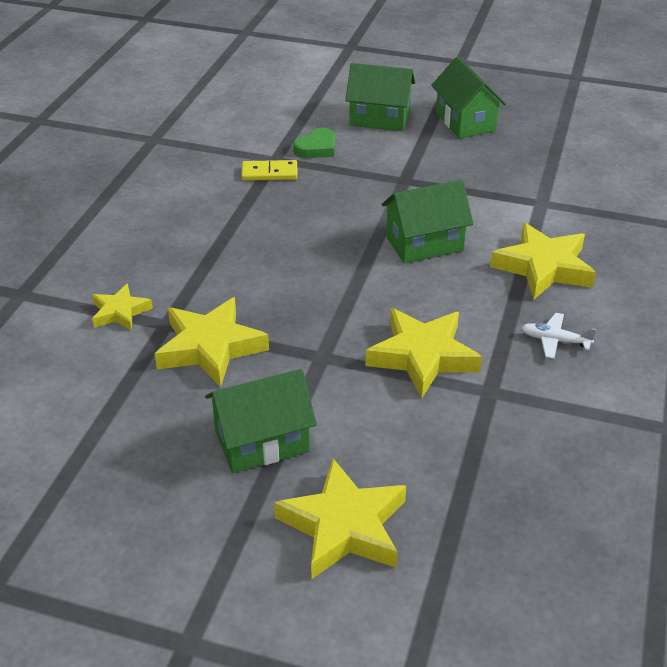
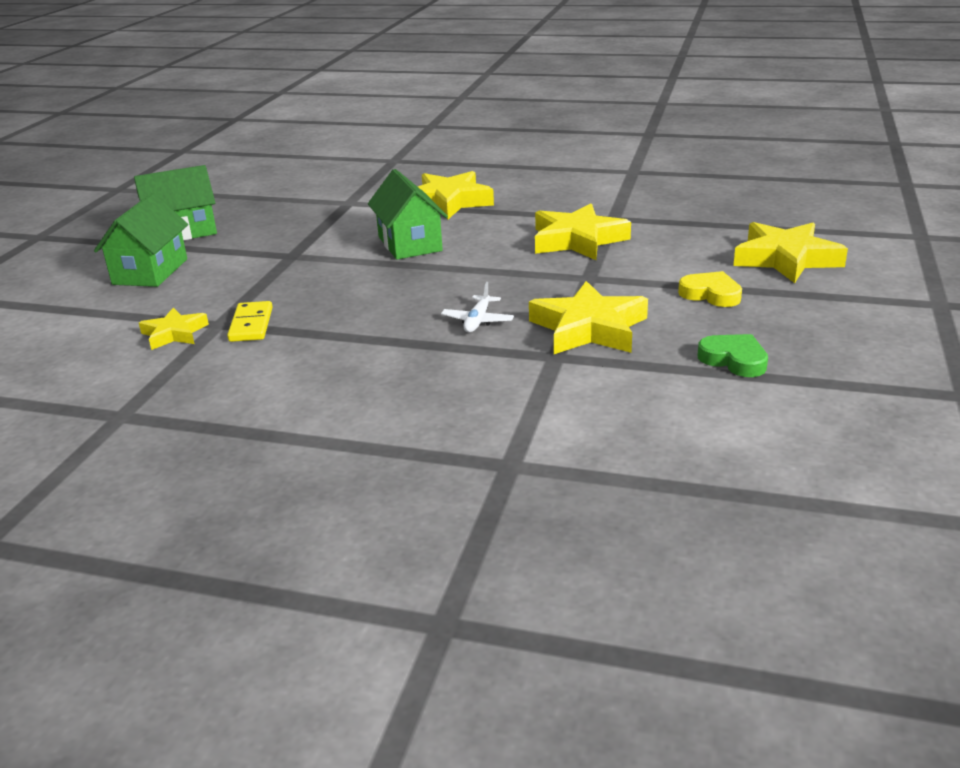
camera: 90 degrees left, 10 degrees down
(120, 312) = (538, 386): yellow star -> yellow star (174, 334)
(262, 441) = (711, 294): green house -> yellow heart
(317, 148) = (203, 301): green heart -> green heart (734, 360)
(555, 341) = (546, 199): white plane -> white plane (478, 321)

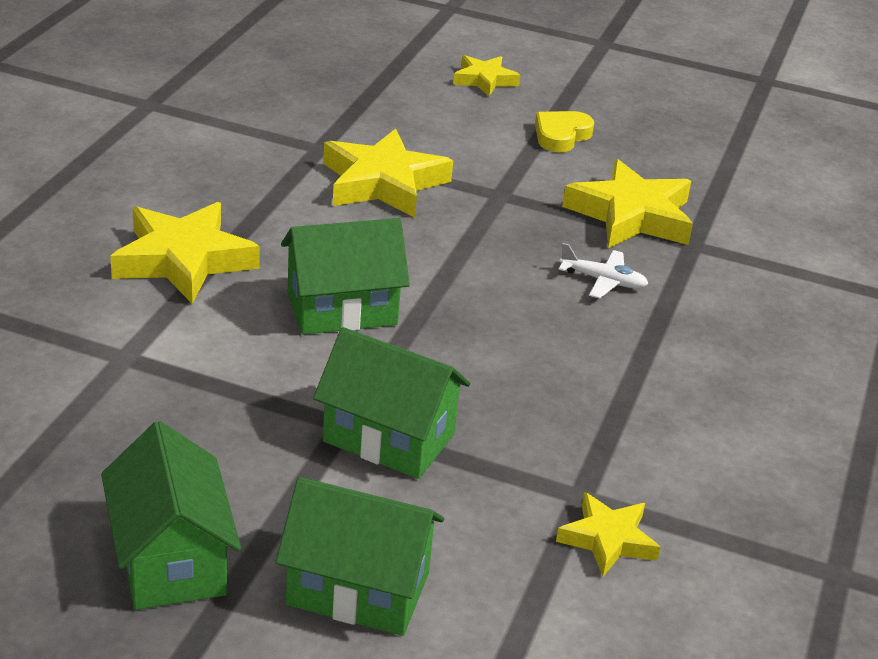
camera: 90 degrees left, 5 degrees up
(251, 324) = (588, 463): yellow domino -> none
(278, 267) = (389, 438): none -> green house
(734, 360) = (704, 155): green heart -> none
(786, 259) = (484, 80): yellow star -> yellow star, size x0.57

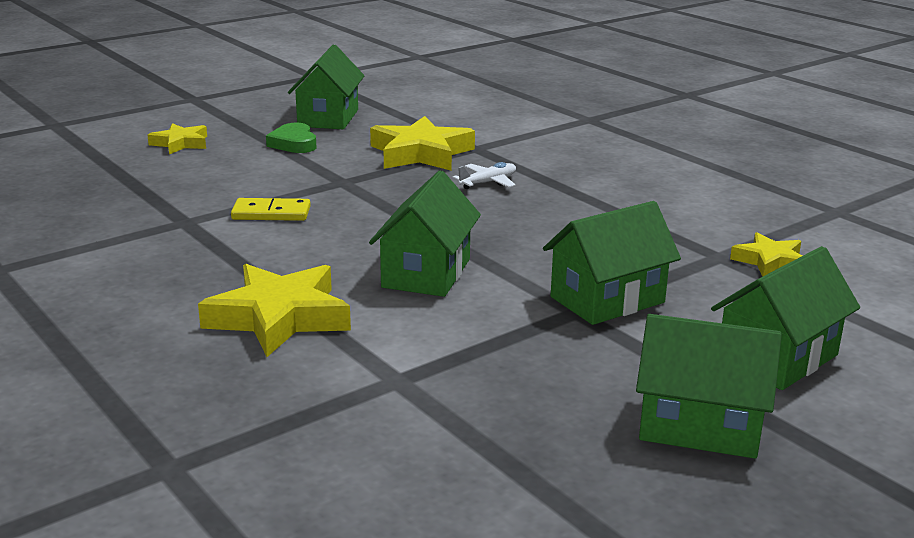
camera: 55 degrees left, 10 degrees down
(383, 183) = (271, 213): yellow star -> yellow domino
(561, 135) = (294, 143): yellow heart -> green heart
(655, 130) = (328, 118): none -> green house

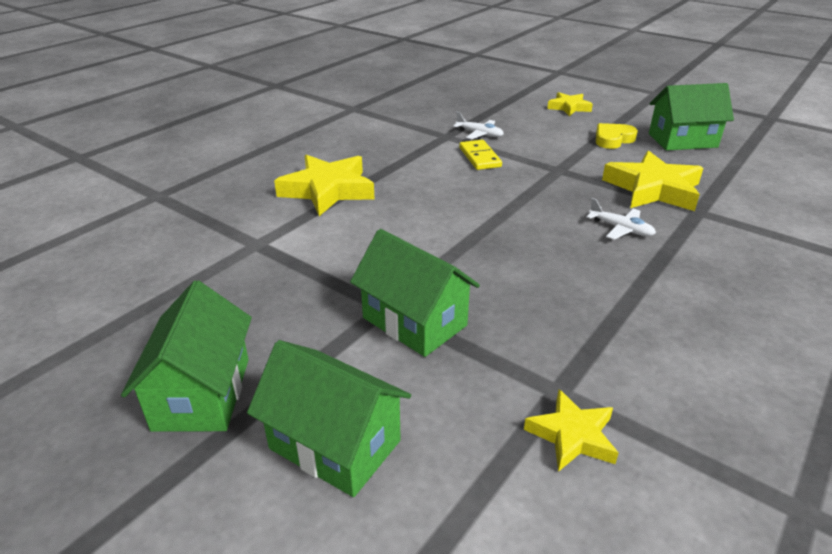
camera: 75 degrees right, 10 degrees up
(202, 202) = (479, 134): none -> white plane
(294, 143) = (613, 139): green heart -> yellow heart
(426, 273) = (419, 229): green house -> none

